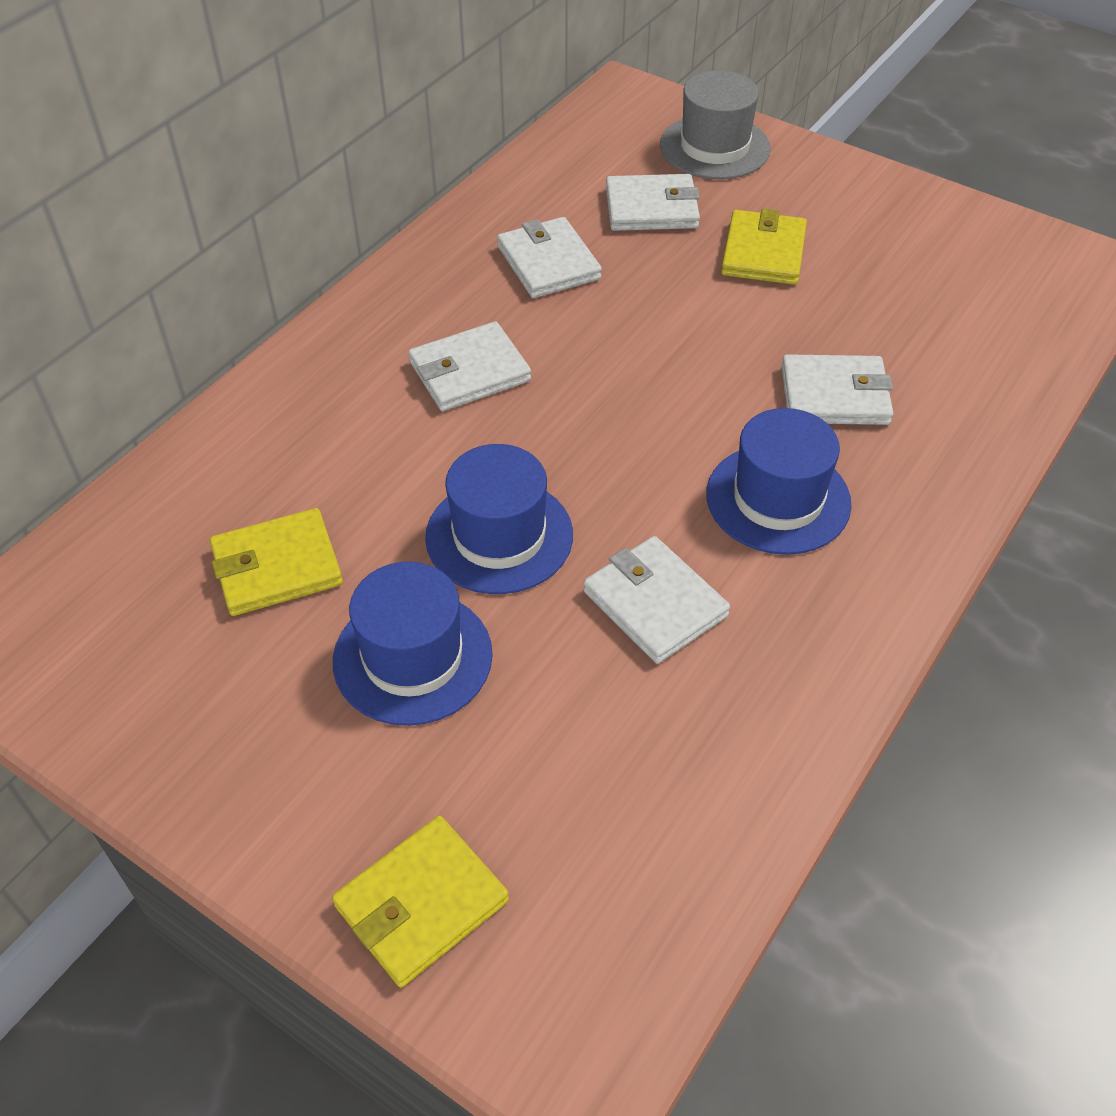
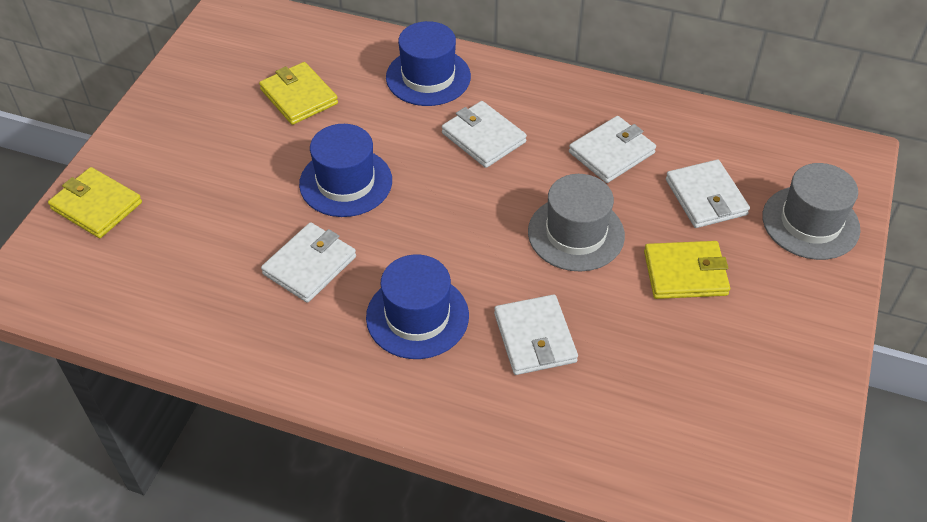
camera: 75 degrees right, 0 degrees up
(412, 657) = (247, 166): blue hat -> blue hat (428, 77)
(676, 324) = (576, 233): none -> grey hat

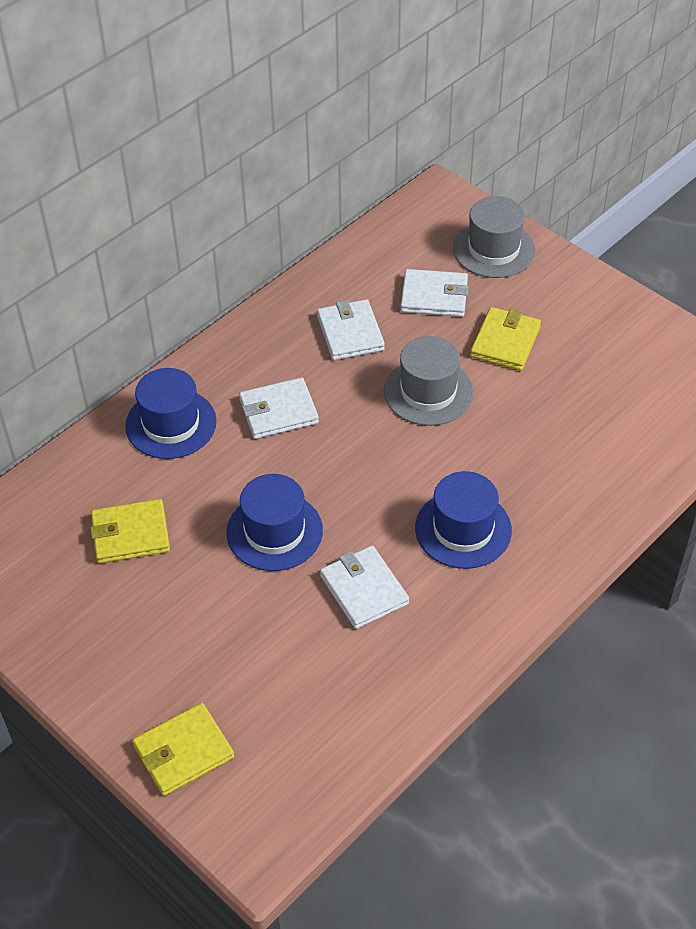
camera: 65 degrees left, 0 degrees up
(535, 338) = (523, 459): white wallet -> none

